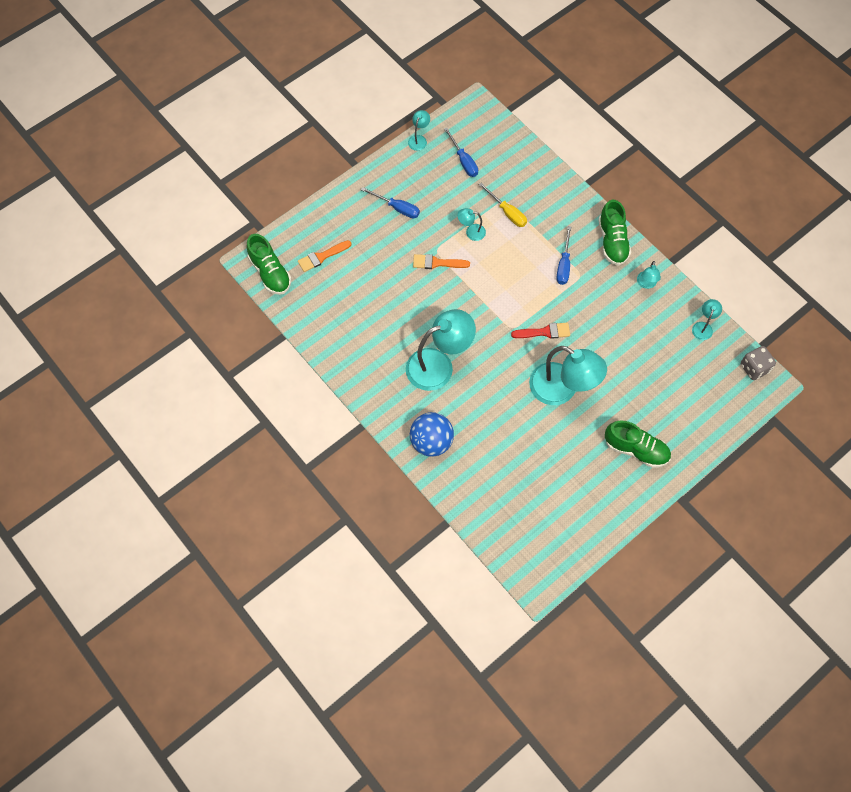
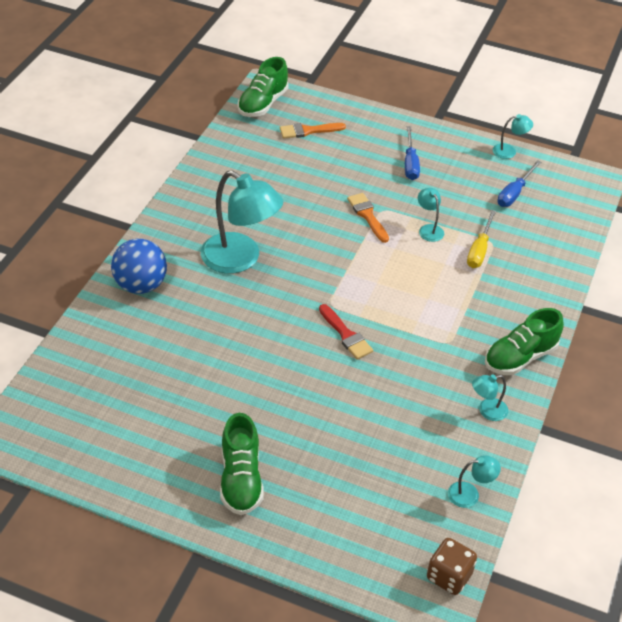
camera: 60 degrees right, 20 degrees down
(322, 257) = (308, 131): orange brush -> orange brush turned 45 degrees counterclockwise
(562, 389) = (279, 377): turquoise lamp -> none
(563, 265) = (450, 322): blue screwdriver -> none
(754, 368) = (449, 576): grey dice -> brown dice

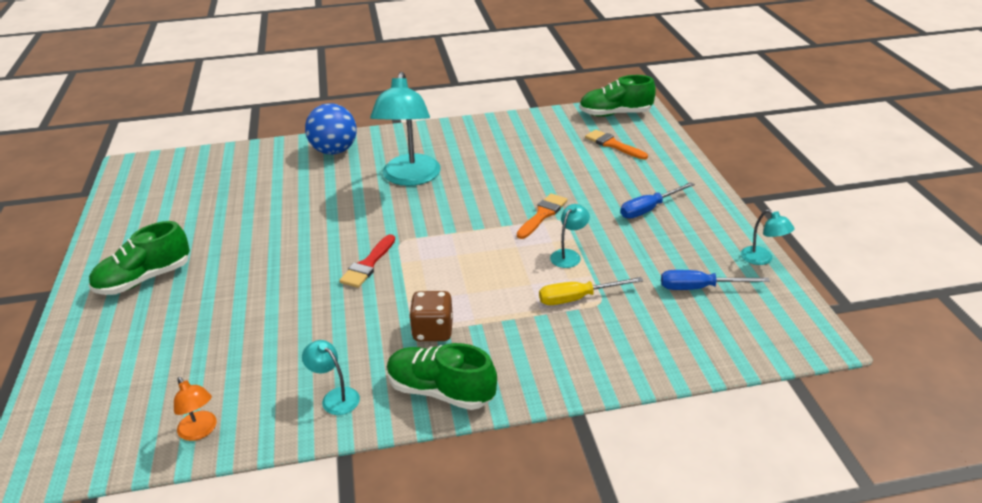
camera: 60 degrees right, 10 degrees down
(449, 576) = (72, 460): brown dice -> brown dice (433, 331)
(470, 494) = (200, 431): turquoise lamp -> orange lamp

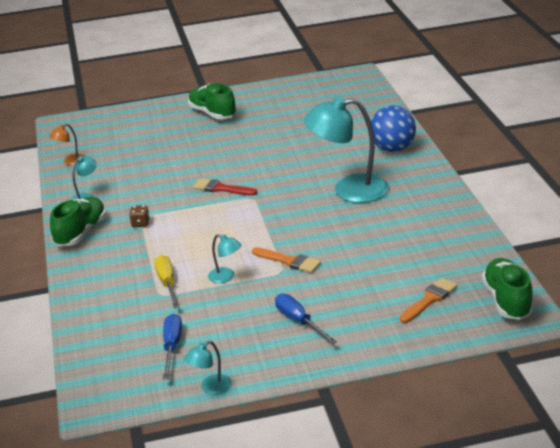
camera: 90 degrees right, 5 degrees down
(433, 331) = (140, 223): brown dice -> brown dice, size x0.62

